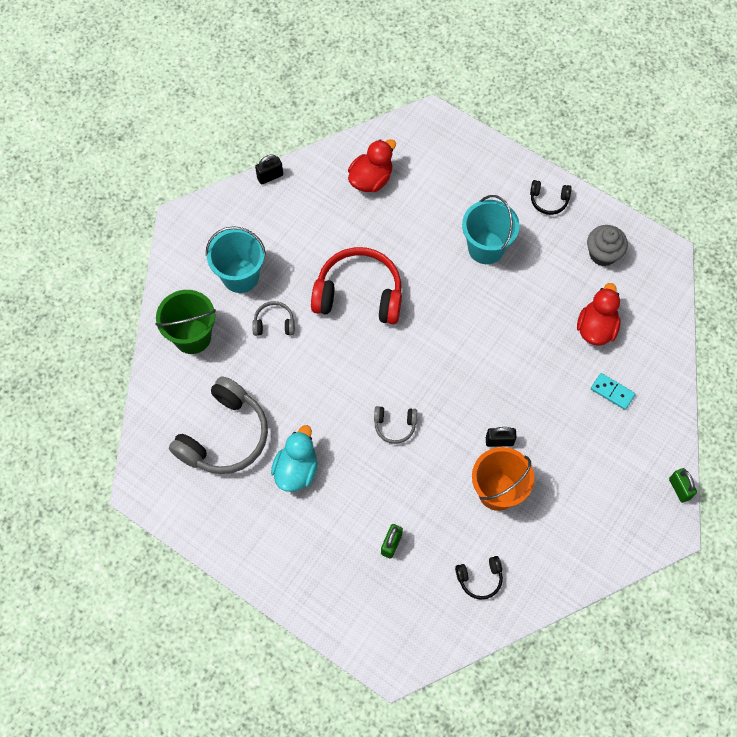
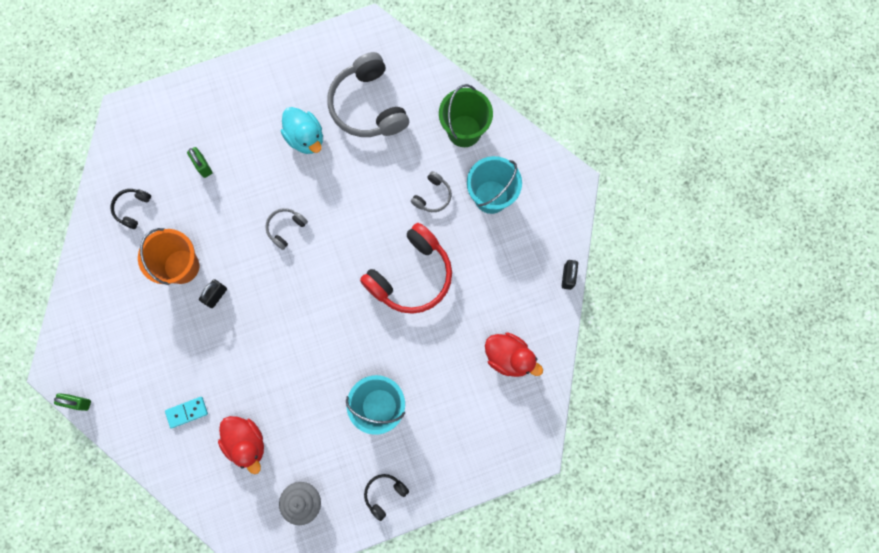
camera: 125 degrees right, 10 degrees up
(371, 179) = (509, 357): red duck -> red duck turned 45 degrees counterclockwise

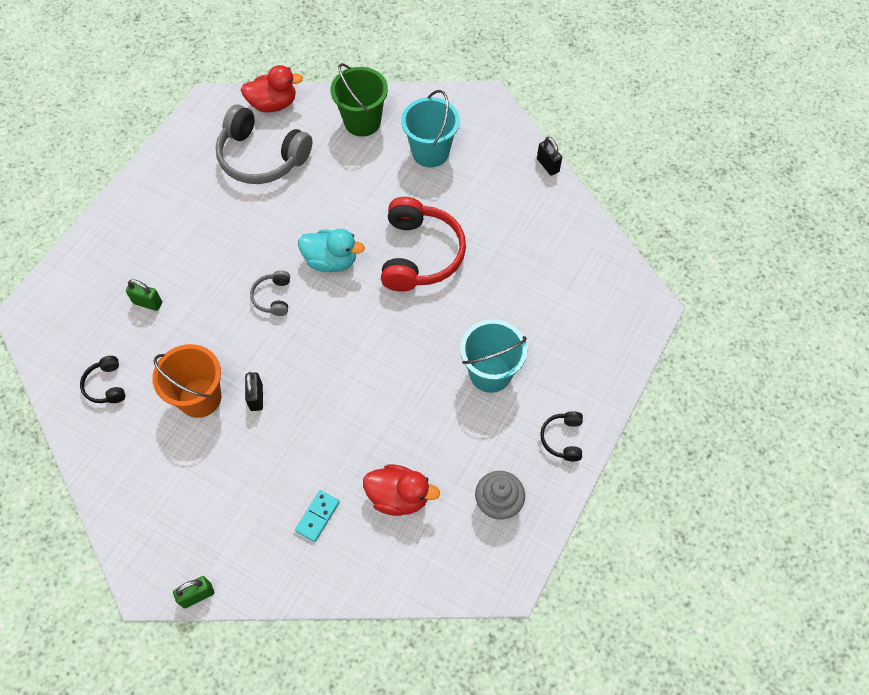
camera: 40 degrees left, 15 degrees down
(305, 138) = (227, 217): turquoise duck -> turquoise duck (331, 261)
(432, 196) = (381, 184): grey headphones -> none
(509, 357) = (560, 255): red duck -> red duck (273, 104)

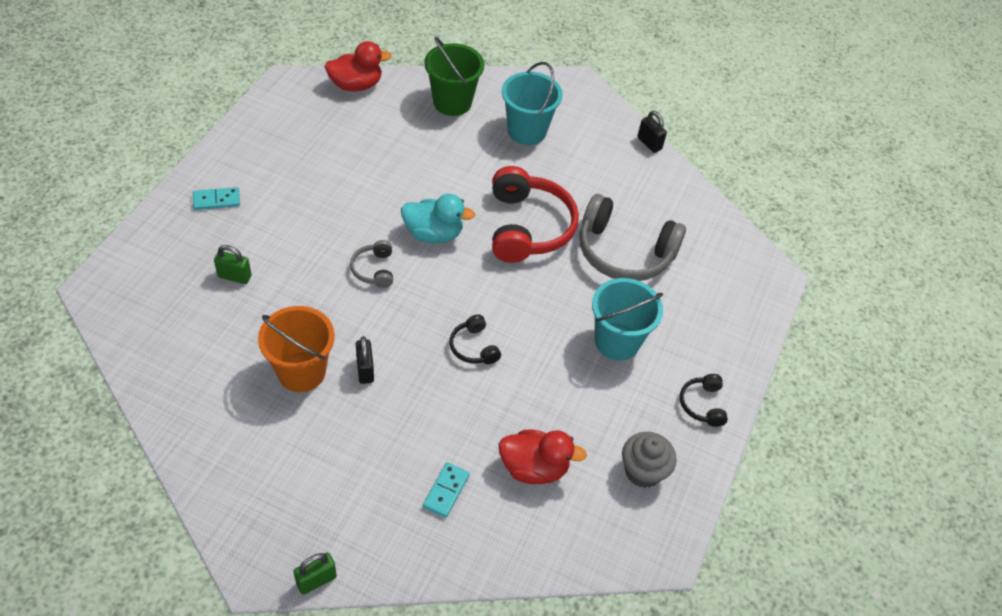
camera: 10 degrees left, 10 degrees down
(106, 385) = (193, 361): black headphones -> black headphones (473, 347)
(137, 226) = (216, 200): none -> turquoise domino
(261, 157) = (348, 135): grey headphones -> grey headphones (624, 252)

